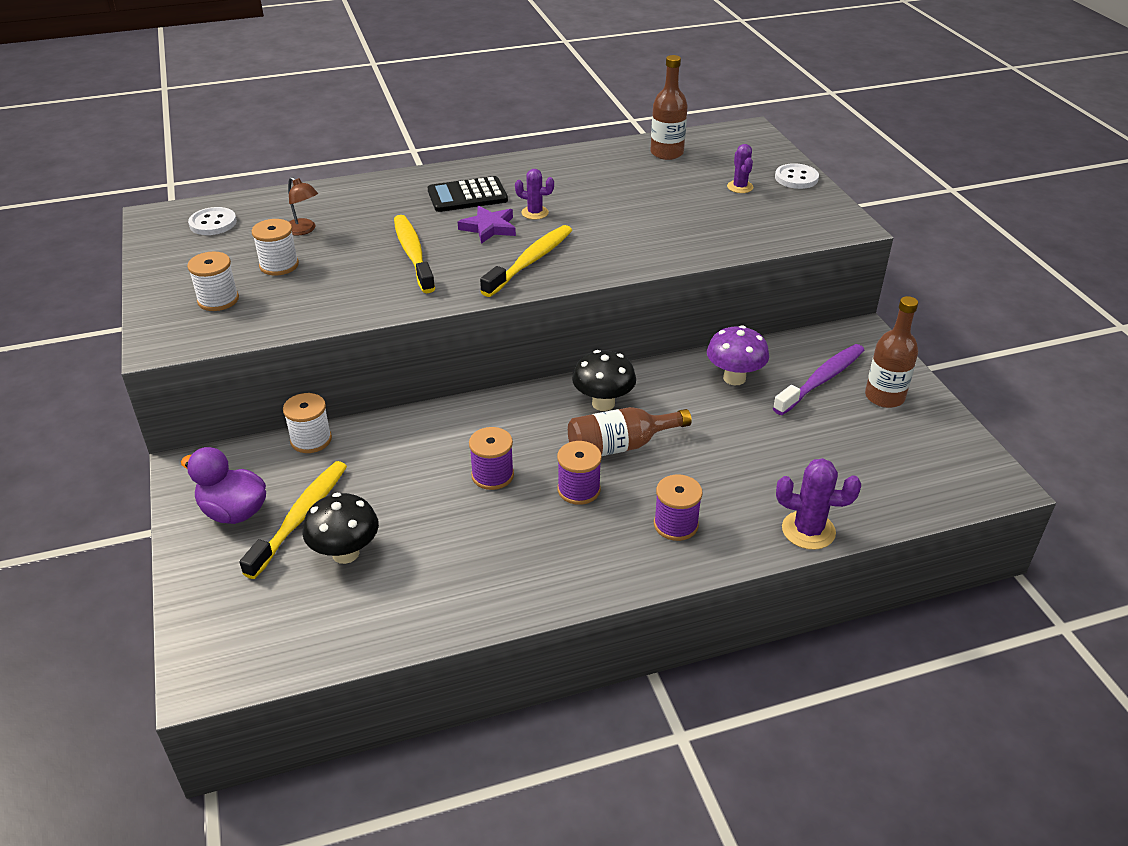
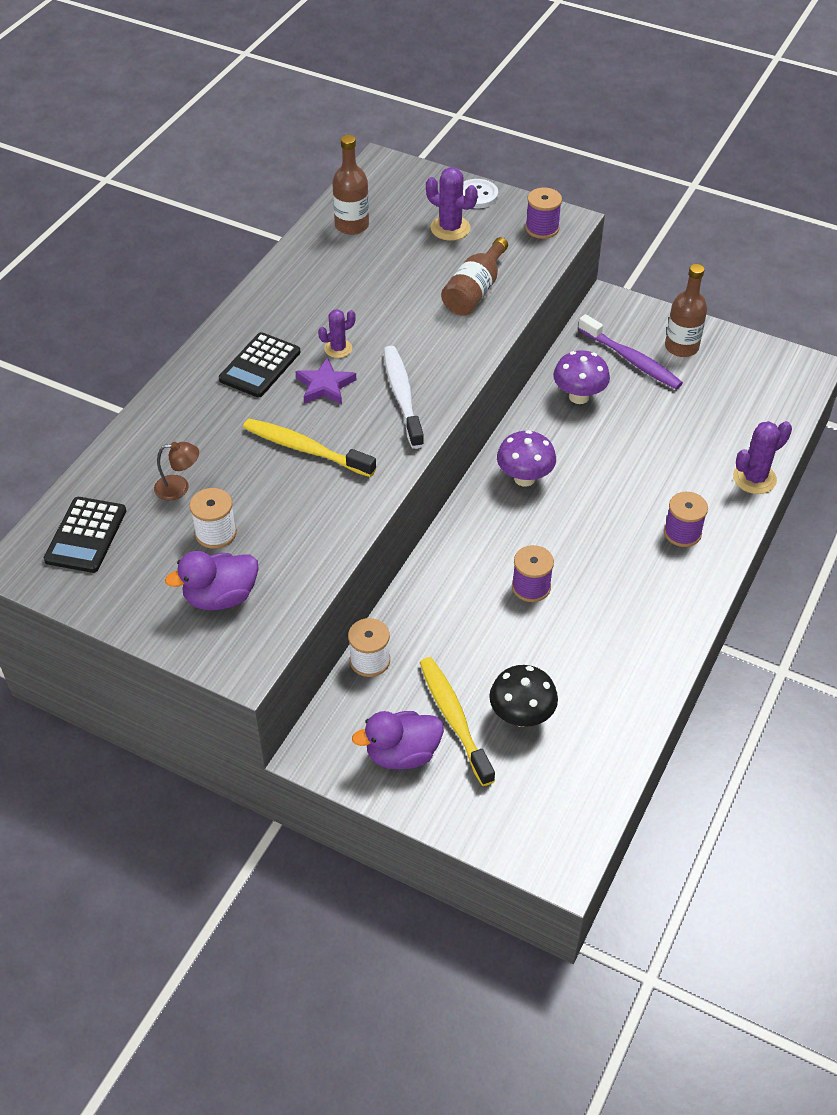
camera: 45 degrees left, 10 degrees up
(213, 223) = (86, 535): white button -> black calculator
(218, 300) = (220, 597): white spool -> purple duck
(530, 261) = (402, 396): yellow toothbrush -> white toothbrush
(579, 489) = (597, 554): purple spool -> purple spool (542, 228)
(603, 403) = (524, 478): black mushroom -> purple mushroom
(620, 446) = (578, 503): brown bottle -> brown bottle (474, 291)
(740, 187) = (450, 228): purple cactus -> purple cactus, size x1.56
(821, 380) = (631, 360): purple toothbrush -> purple toothbrush turned 135 degrees clockwise

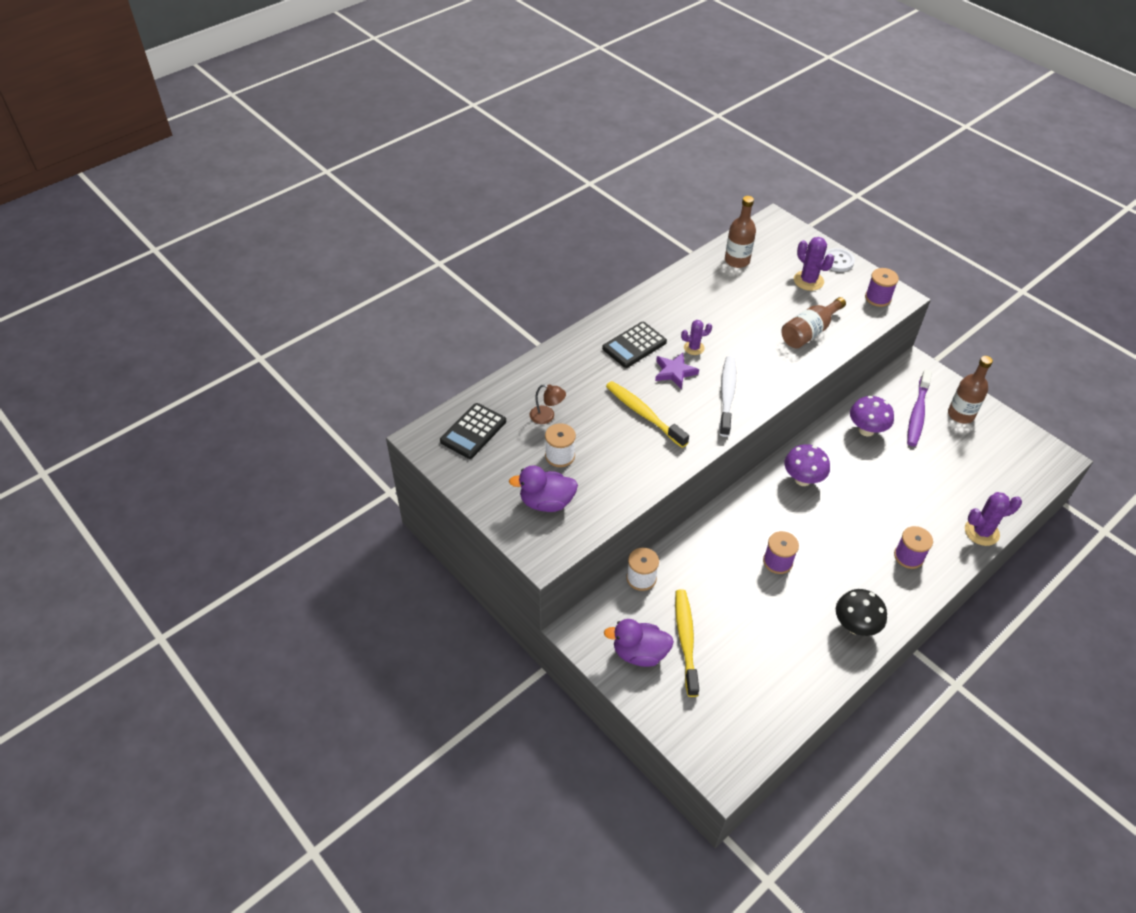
camera: 20 degrees right, 0 degrees up
(521, 716) = (735, 655): black mushroom -> black mushroom (855, 626)
(631, 360) = (917, 413): purple toothbrush -> purple toothbrush turned 45 degrees clockwise

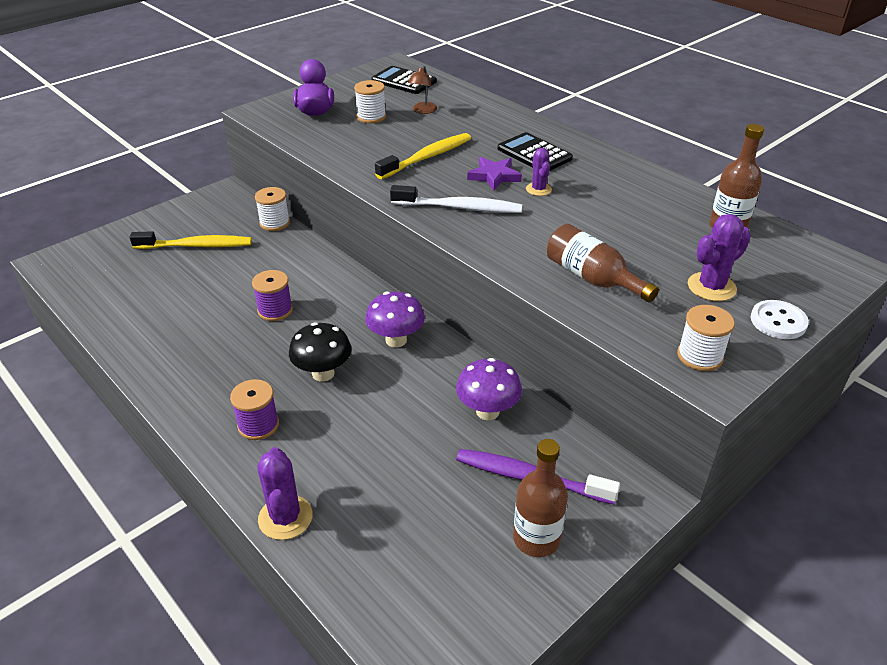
camera: 90 degrees right, 10 degrees down
(639, 653) = (192, 221): purple duck -> none
(855, 626) = (171, 362): black mushroom -> black mushroom (323, 373)
(878, 298) = (699, 356): purple spool -> white spool

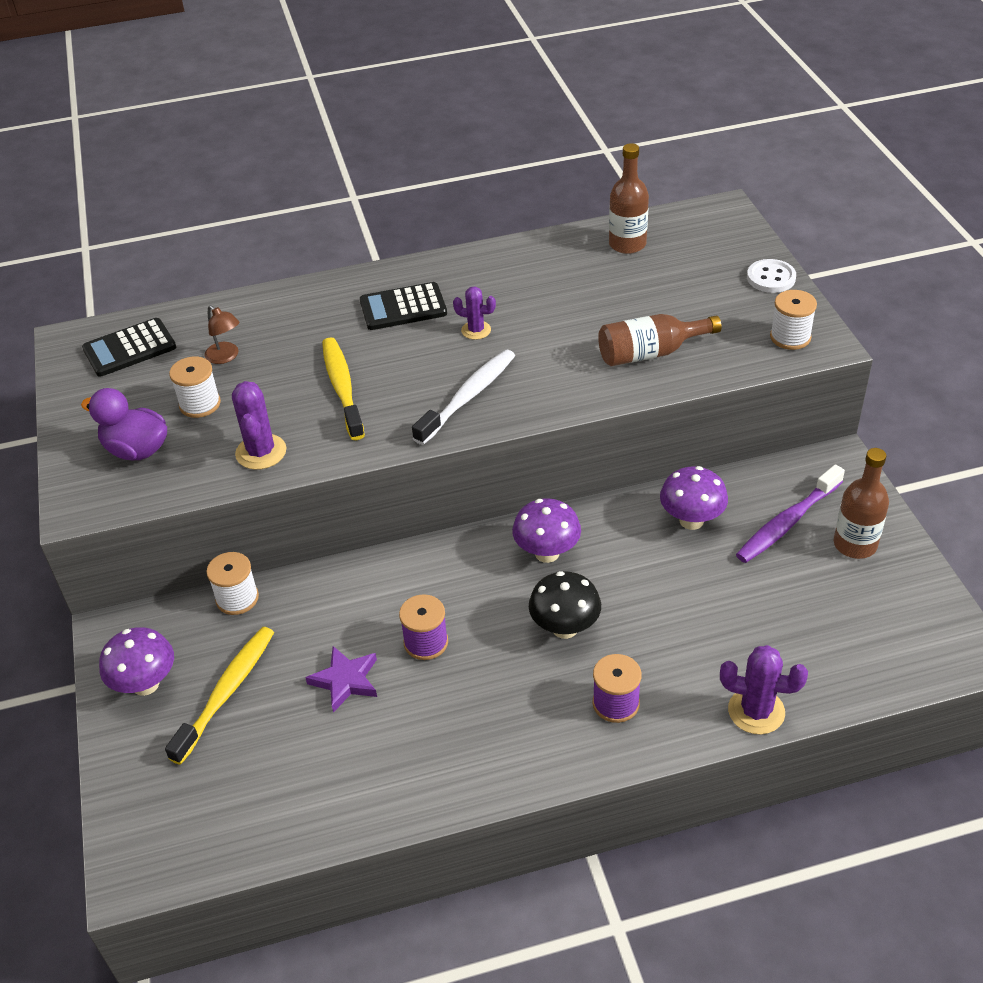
camera: 60 degrees left, 5 degrees up
(191, 216) = (146, 684): none -> purple mushroom
(494, 176) = (425, 351): purple star -> purple star (345, 681)
(711, 287) = (706, 291): purple cactus -> purple cactus (261, 452)

